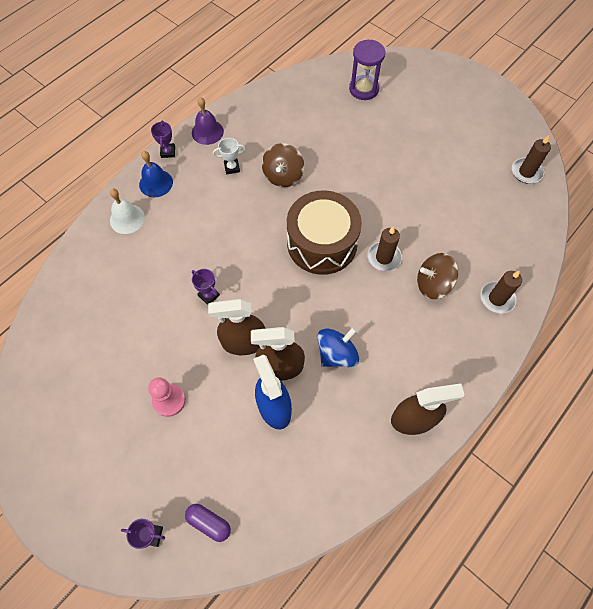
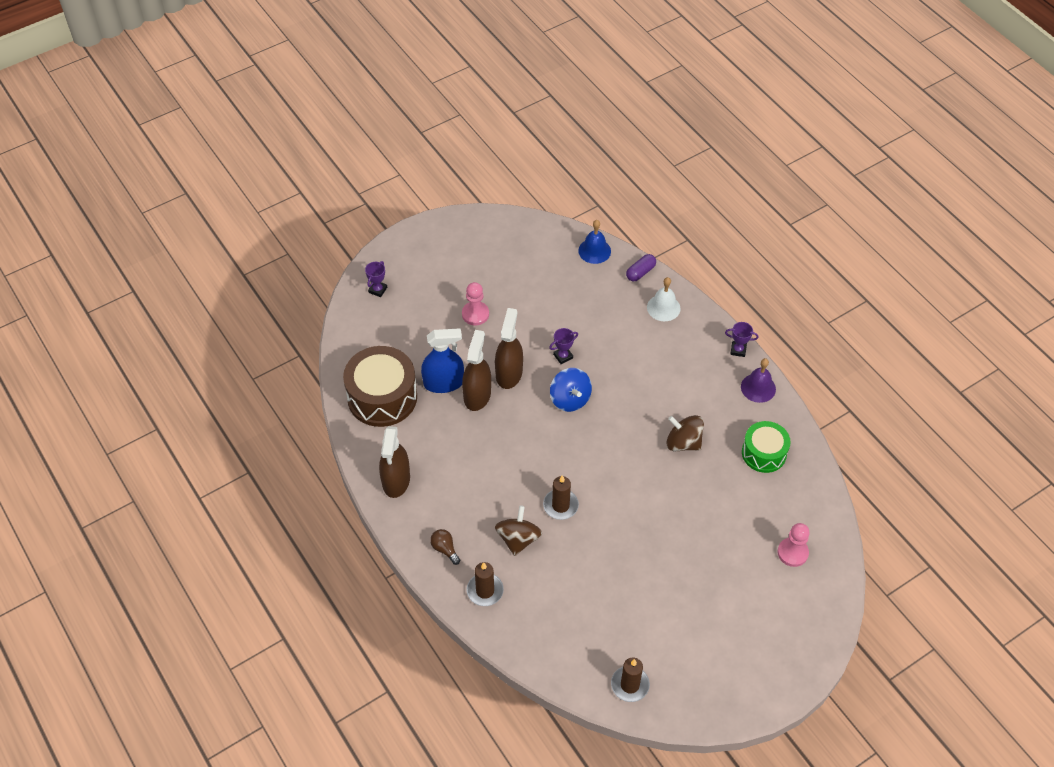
camera: 105 degrees right, 10 degrees down
(156, 183) = (700, 335): blue bell -> blue bell (594, 251)
(209, 523) = (372, 324): purple capsule -> purple capsule (640, 272)
(232, 167) = (705, 400): white trophy -> none
(276, 119) = (764, 453): none -> green drum
(322, 243) = (592, 457): brown drum -> brown drum (382, 397)
(337, 354) = (474, 439): blue spinning top -> blue spinning top (570, 399)
(363, 89) = (792, 553): purple hourglass -> pink pawn
(471, 346) = (445, 549): none -> brown light bulb

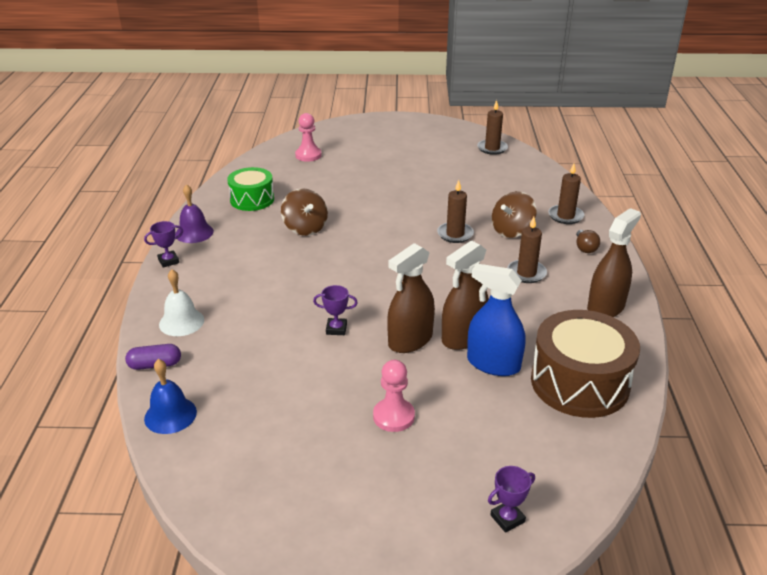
camera: 145 degrees left, 20 degrees down
(474, 487) = (526, 273): none -> brown candle
(570, 399) = (369, 294): blue spinning top -> none
(738, 350) = (168, 261): purple trophy -> purple trophy turned 75 degrees counterclockwise

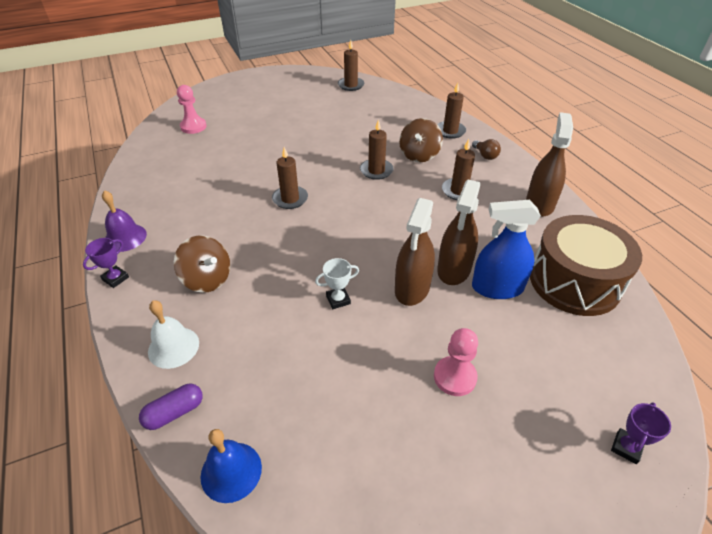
camera: 25 degrees left, 10 degrees up
(252, 199) = (165, 185): green drum -> none
(305, 228) = (238, 201): brown spinning top -> brown spinning top (207, 279)
(336, 329) = (338, 300): purple trophy -> white trophy
(353, 238) = (290, 199): none -> brown candle

